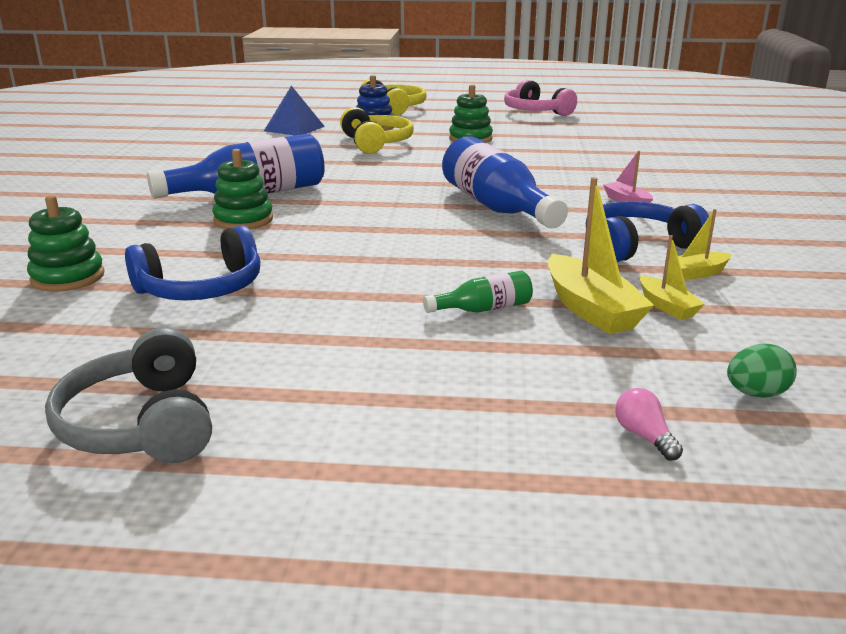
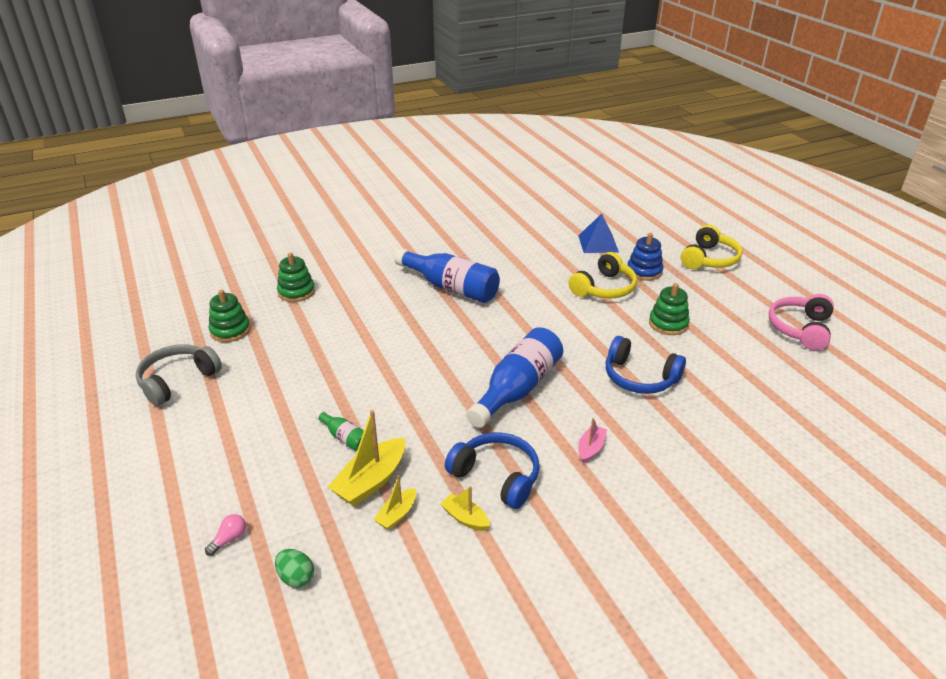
camera: 60 degrees right, 10 degrees up
(202, 288) = (309, 334): blue headphones -> blue headphones (639, 377)
(243, 220) = (408, 304): green stacking toy -> green stacking toy (230, 330)

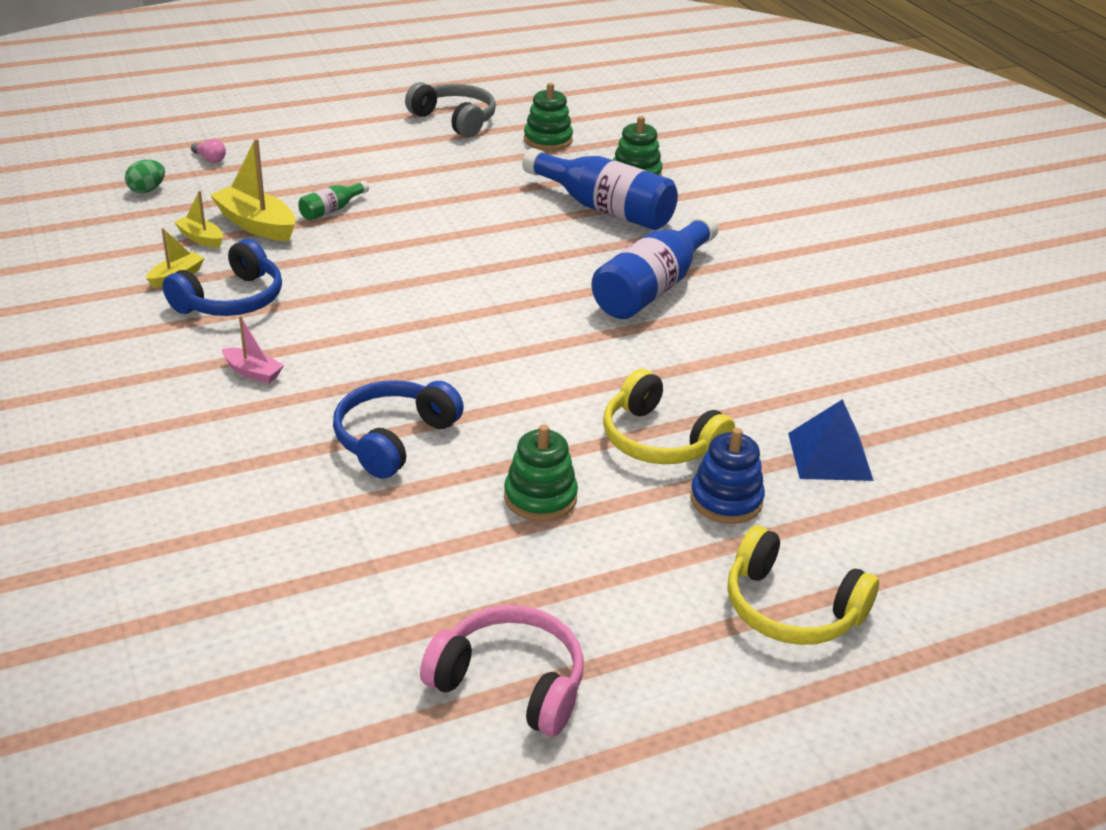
camera: 90 degrees right, 0 degrees up
(517, 389) = (391, 327): blue bottle -> blue bottle (604, 209)

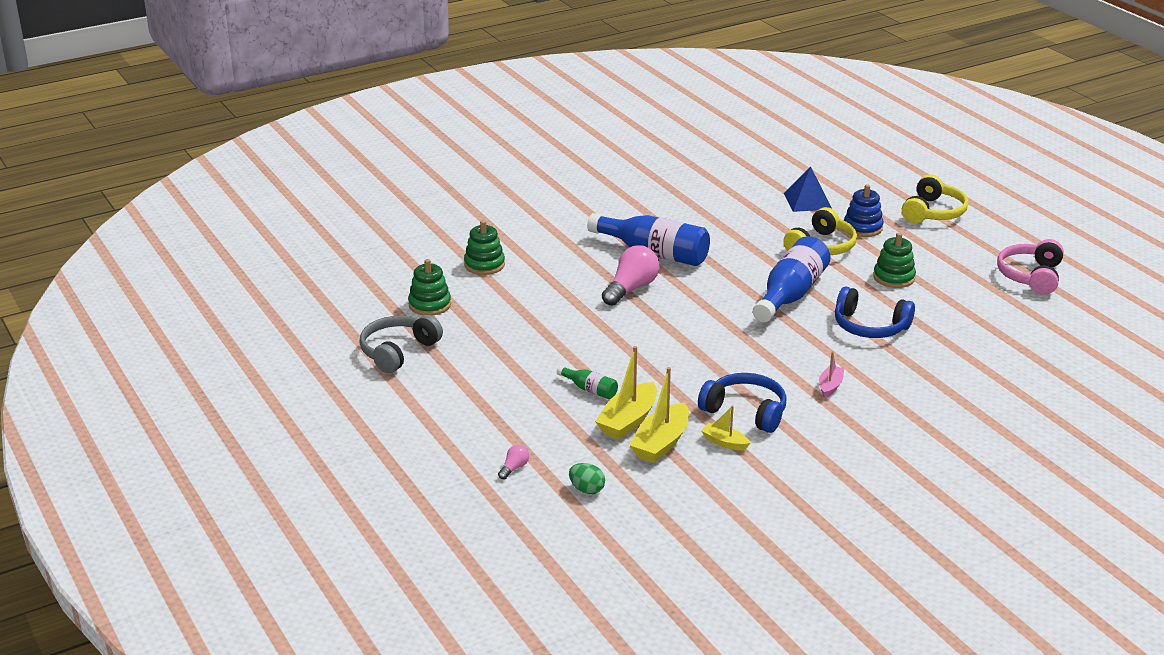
camera: 95 degrees left, 5 degrees down
(201, 238) = (661, 443): yellow boat -> yellow boat, size x1.79
(556, 260) = (631, 289): none -> pink light bulb
(604, 209) = (546, 275): blue bottle -> blue bottle (790, 295)

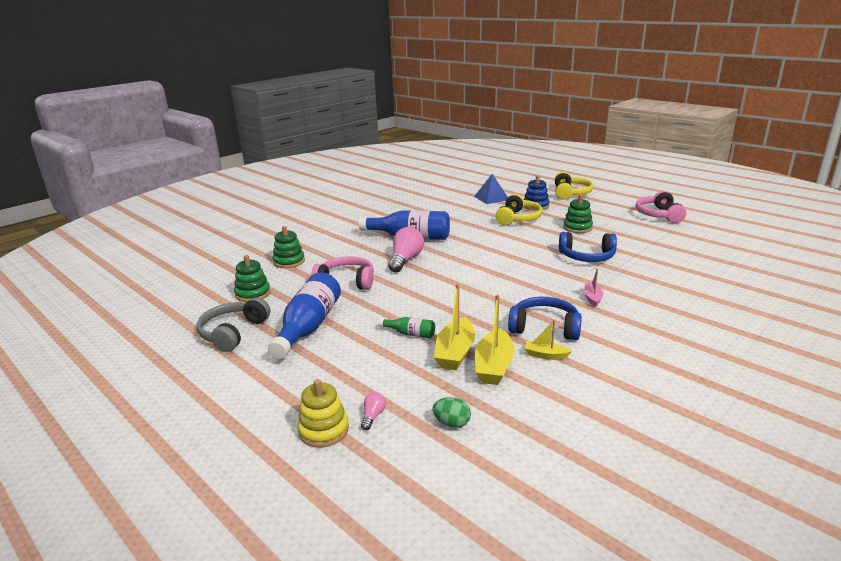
camera: 15 degrees left, 5 degrees down
(462, 471) = (323, 430): none -> yellow stacking toy
(544, 308) = (346, 282): none -> pink headphones
(790, 295) = (519, 247): blue bottle -> blue bottle (308, 327)

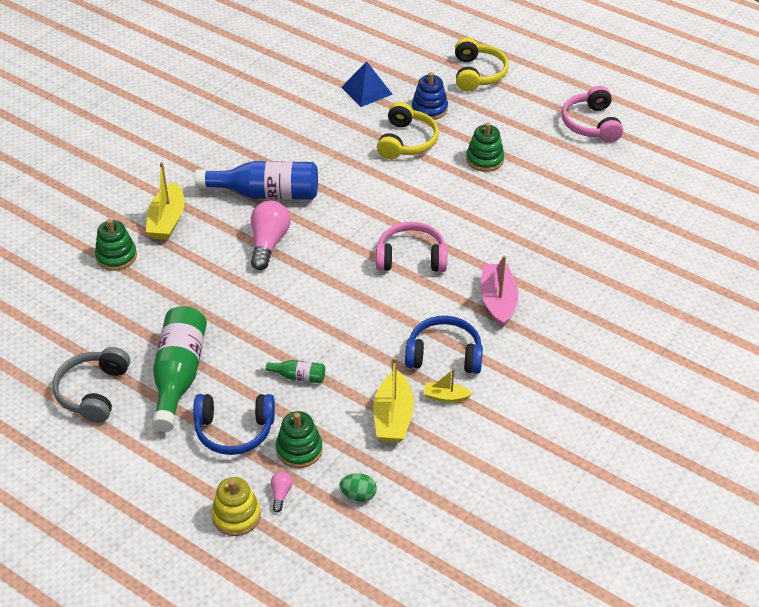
camera: 10 degrees left, 20 degrees up
(253, 294) = (91, 323): green stacking toy -> green stacking toy (299, 449)
(308, 327) = (179, 375): blue bottle -> green bottle
(346, 282) = (202, 291): pink headphones -> pink headphones (411, 257)
(455, 353) = (351, 401): yellow boat -> yellow boat (167, 220)
(587, 257) = (494, 222): blue headphones -> blue headphones (234, 430)
(592, 298) = (498, 301): pink boat -> pink boat, size x1.79

